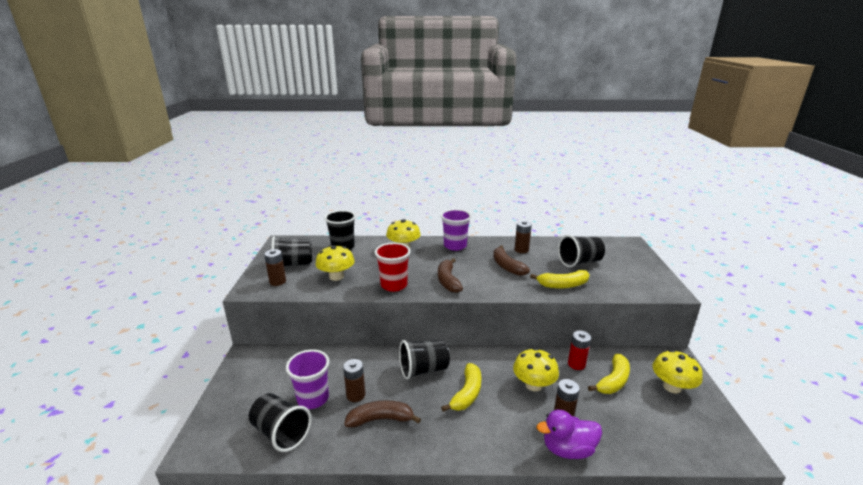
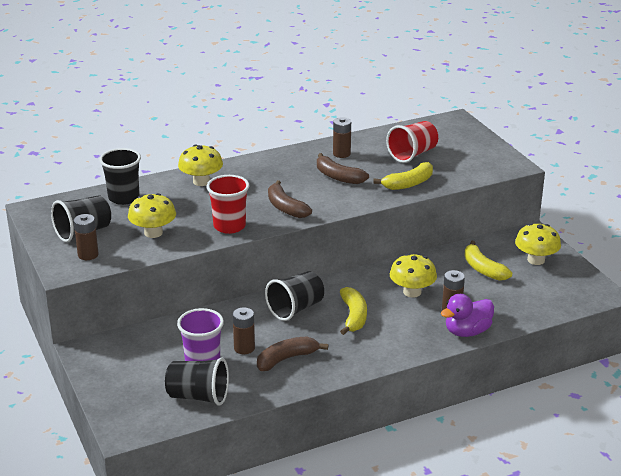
camera: 25 degrees left, 5 degrees up
(455, 246) = (261, 165): purple cup -> none
(576, 364) = (443, 263): red battery -> none
(579, 262) = (412, 154): black cup -> red cup
(613, 381) = (483, 269): yellow banana -> yellow banana turned 135 degrees clockwise

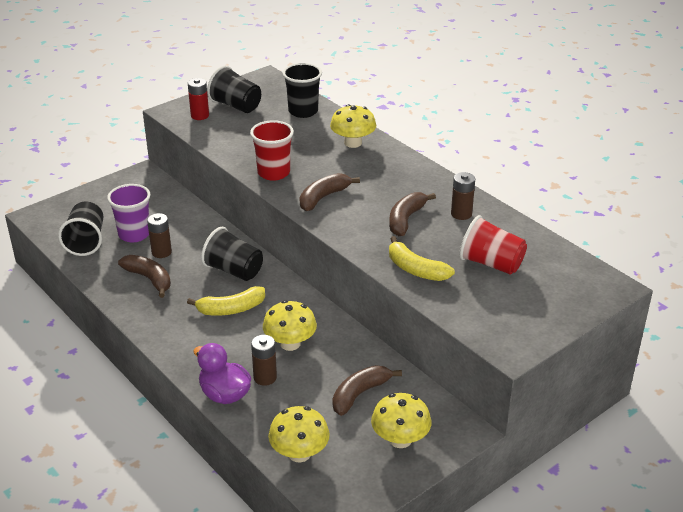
camera: 75 degrees right, 5 degrees up
(88, 255) = (200, 116): brown battery -> red battery
(153, 233) = (247, 137): yellow mushroom -> yellow mushroom (299, 453)
(483, 269) = (359, 394): yellow banana -> brown banana

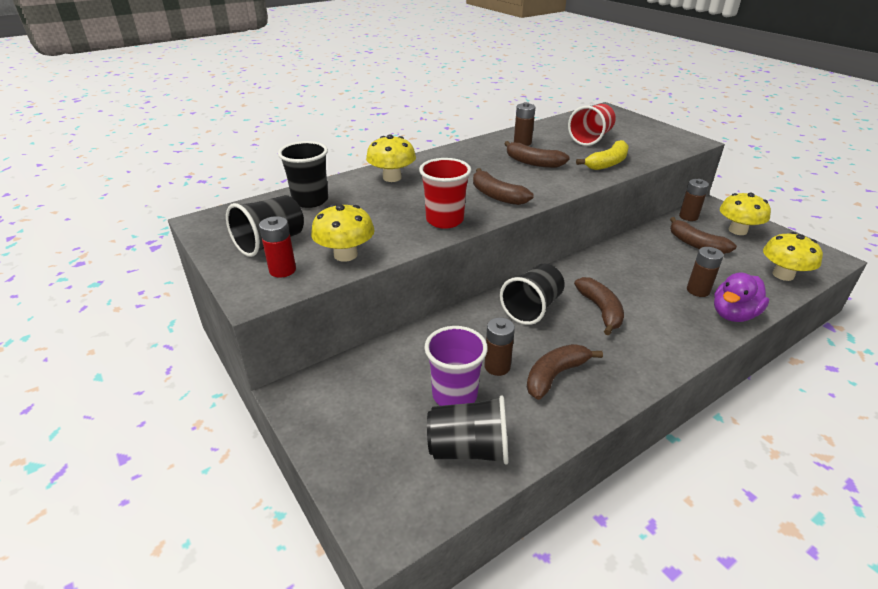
camera: 85 degrees left, 0 degrees up
(231, 309) = (600, 310): yellow banana -> brown banana
(290, 343) = (644, 275): yellow mushroom -> yellow mushroom (345, 255)
(429, 401) = (688, 217): none -> brown battery

